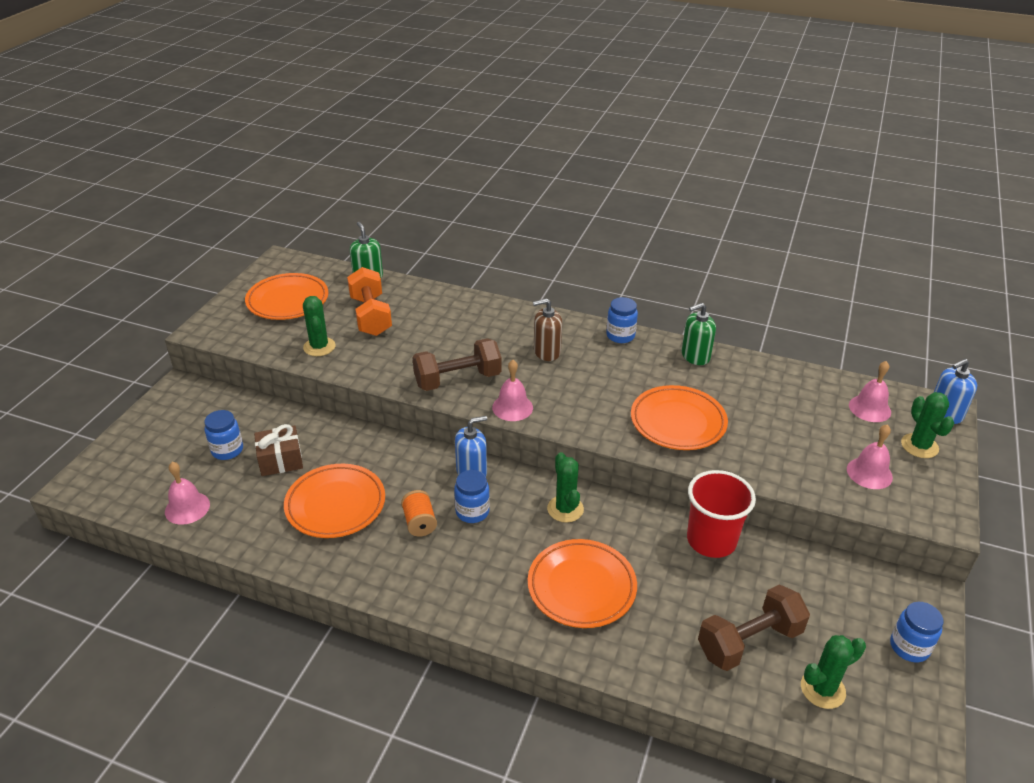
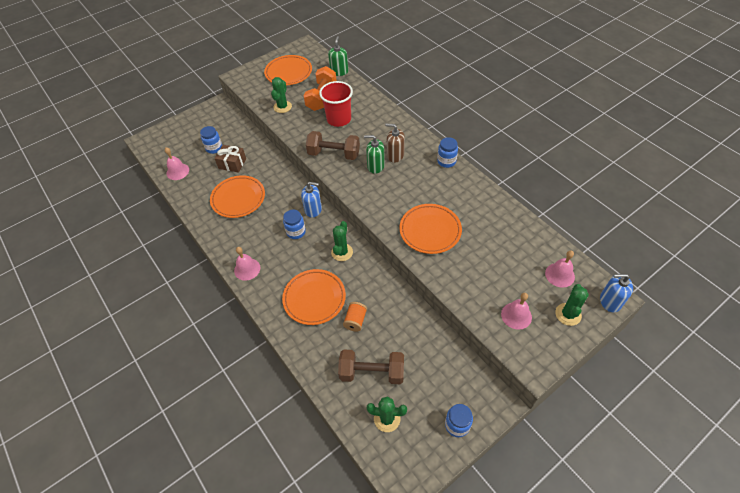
camera: 35 degrees right, 15 degrees up
(419, 523) = (267, 226): orange spool -> orange spool (355, 321)
(512, 407) = (348, 182): pink bell -> pink bell (247, 269)
(695, 356) = (480, 193): green soap dispenser -> green soap dispenser (375, 166)
(711, 540) = (402, 307): red cup -> red cup (339, 119)

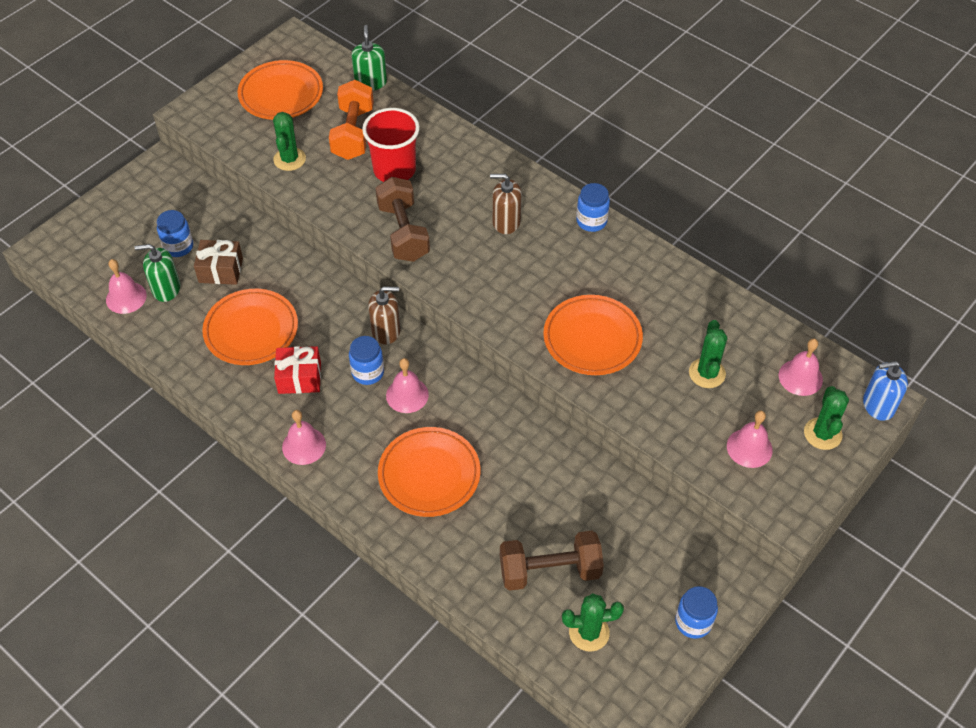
camera: 15 degrees left, 0 degrees up
(256, 229) = (299, 378): none -> red gift
(313, 209) = (386, 331): blue soap dispenser -> brown soap dispenser
(315, 248) = (407, 395): none -> pink bell
(334, 154) = (403, 232): brown dumbbell -> brown dumbbell turned 75 degrees clockwise
(342, 252) = (453, 394): green cactus -> green cactus (707, 373)
(355, 321) = (504, 498): orange spool -> none
(375, 166) = (478, 244): green soap dispenser -> green soap dispenser (166, 289)

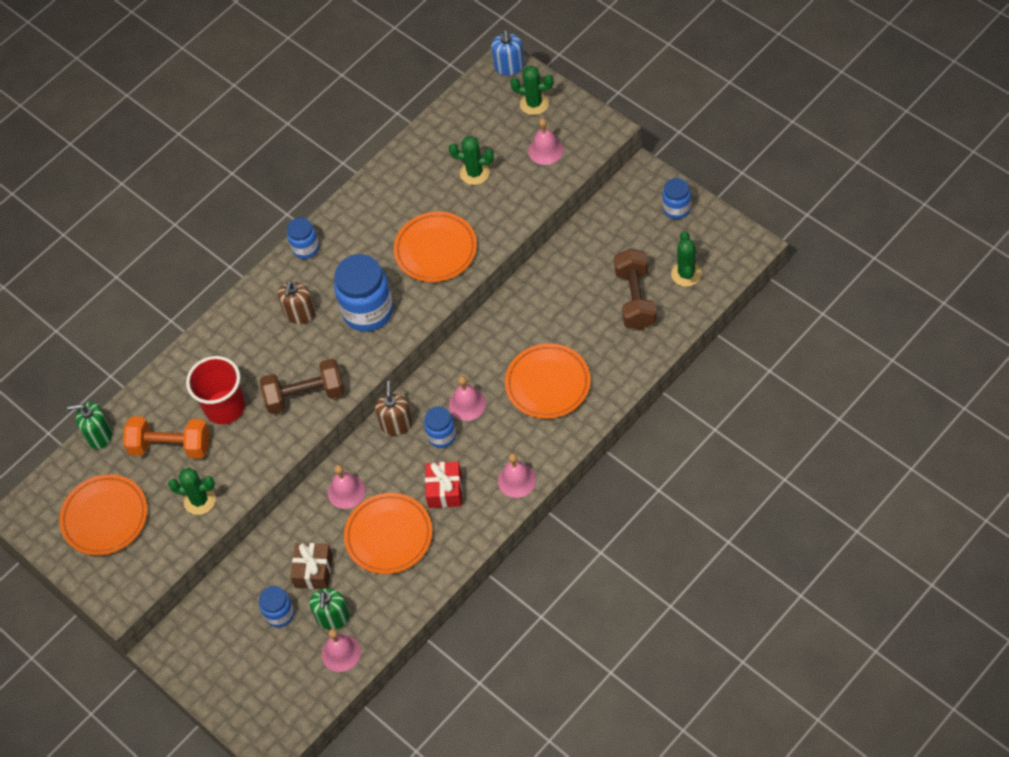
camera: 80 degrees left, 5 degrees up
(508, 280) = (368, 311): none -> blue jar
(800, 377) = (481, 112): pink bell -> pink bell (346, 491)

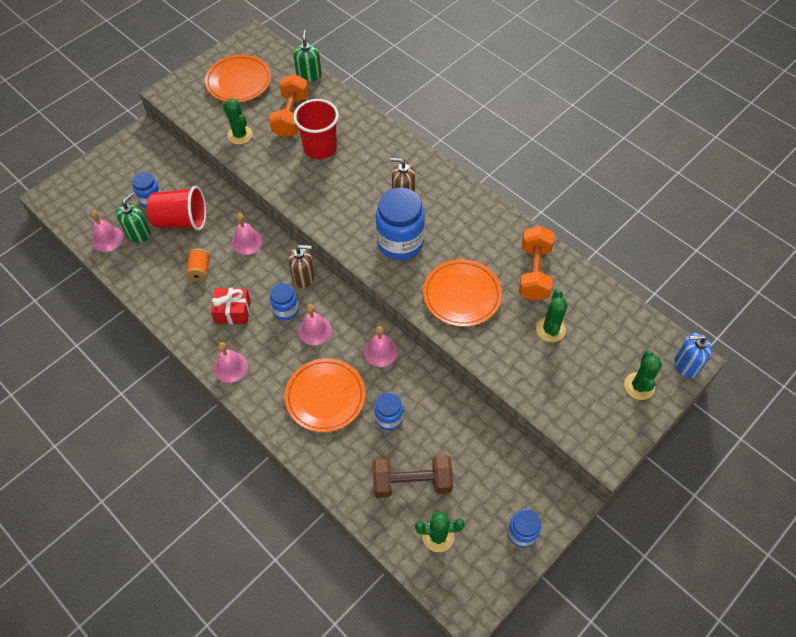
camera: 85 degrees right, 0 degrees up
(199, 500) = (240, 135): green cactus -> green cactus turned 45 degrees counterclockwise
(305, 248) = (470, 198): blue jar -> blue jar (389, 418)
(305, 395) = (322, 199): brown dumbbell -> none
(313, 571) = (181, 220): brown gift -> red cup
(333, 617) = (138, 233): green soap dispenser -> green soap dispenser turned 120 degrees clockwise
(389, 536) = (200, 271): orange plate -> orange spool
(406, 187) = (534, 272): none -> orange dumbbell
(545, 150) = (579, 394): pink bell -> pink bell (380, 351)

